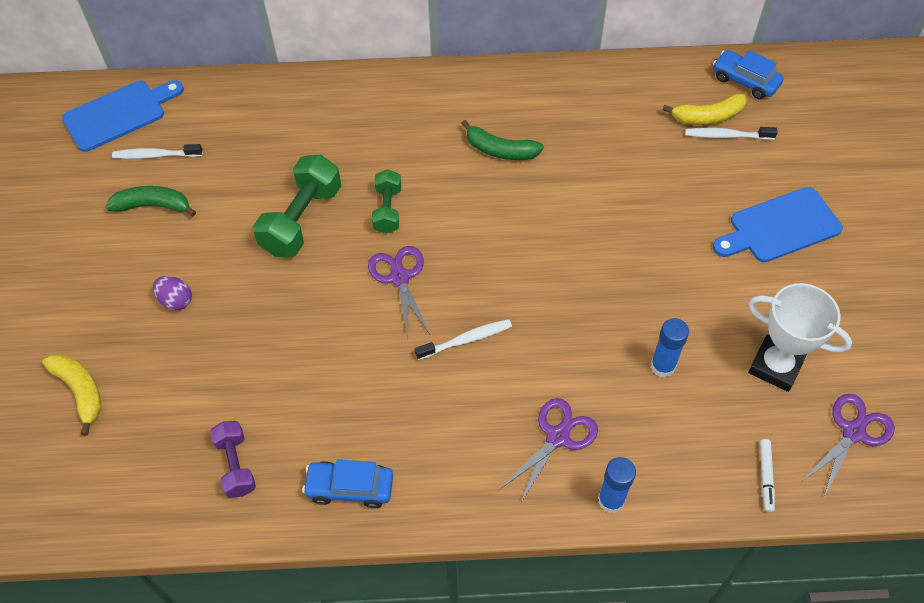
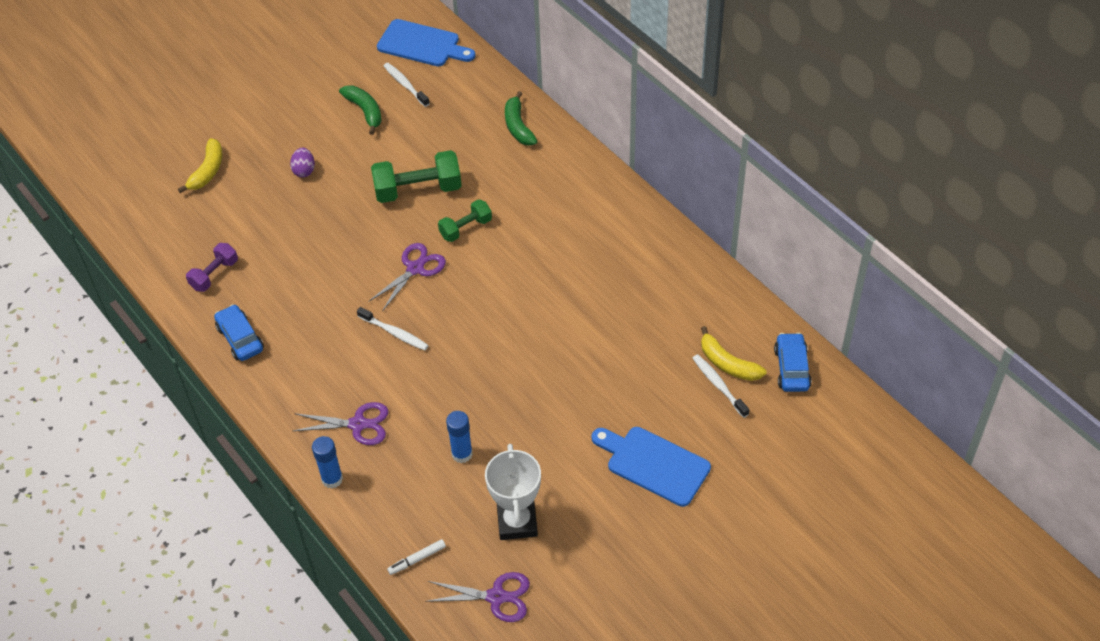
camera: 55 degrees right, 5 degrees down
(500, 150) = (575, 257): green banana -> green banana (518, 126)

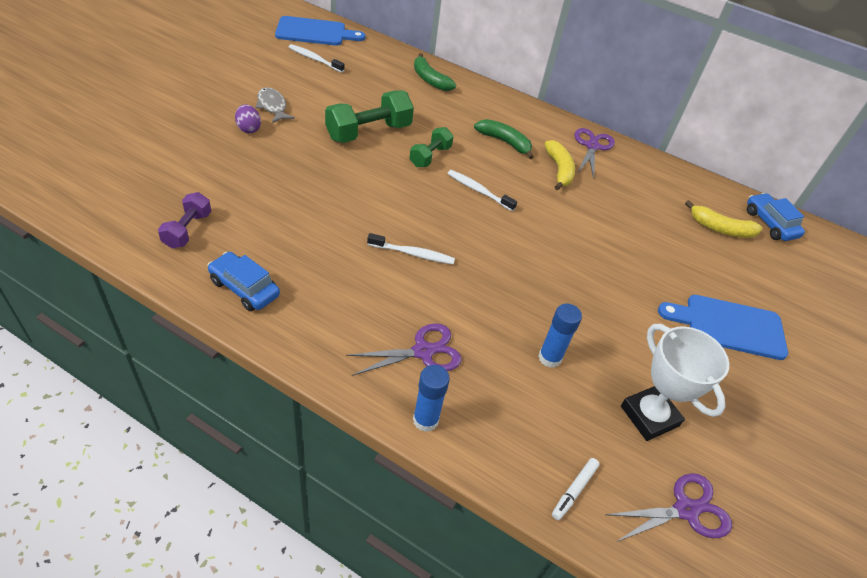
camera: 30 degrees left, 5 degrees down
(207, 171) = (143, 139): yellow banana -> yellow banana (559, 170)
(337, 145) = (272, 106): none -> grey fish
(365, 111) = (287, 80): green banana -> green banana (504, 142)
(415, 268) = (401, 194): purple scissors -> purple scissors (592, 146)
(718, 385) = (727, 247): white toothbrush -> white toothbrush (478, 191)

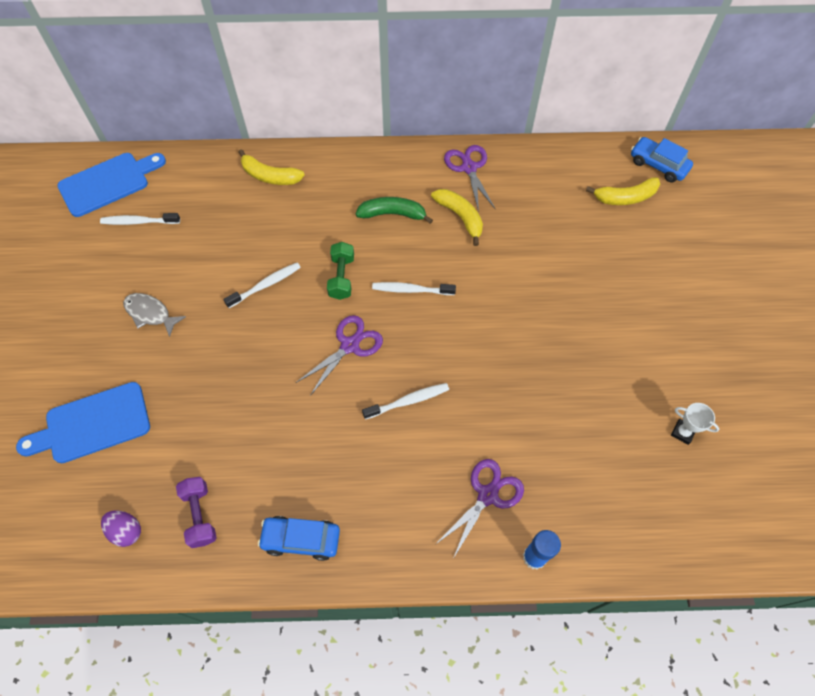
camera: 25 degrees left, 15 degrees up
(248, 129) = (152, 358): purple egg -> purple egg (126, 531)
(369, 132) = (266, 285): green dumbbell -> white toothbrush
(430, 79) = (270, 176): green banana -> yellow banana
(549, 358) = (582, 430): blue glue stick -> none
(574, 490) = (673, 538): white marker -> none
(649, 416) = (682, 432): white trophy -> white trophy, size x0.49
(685, 510) = (751, 497): purple scissors -> purple scissors (350, 345)
(729, 326) = (687, 301): blue cutting board -> blue cutting board (92, 424)

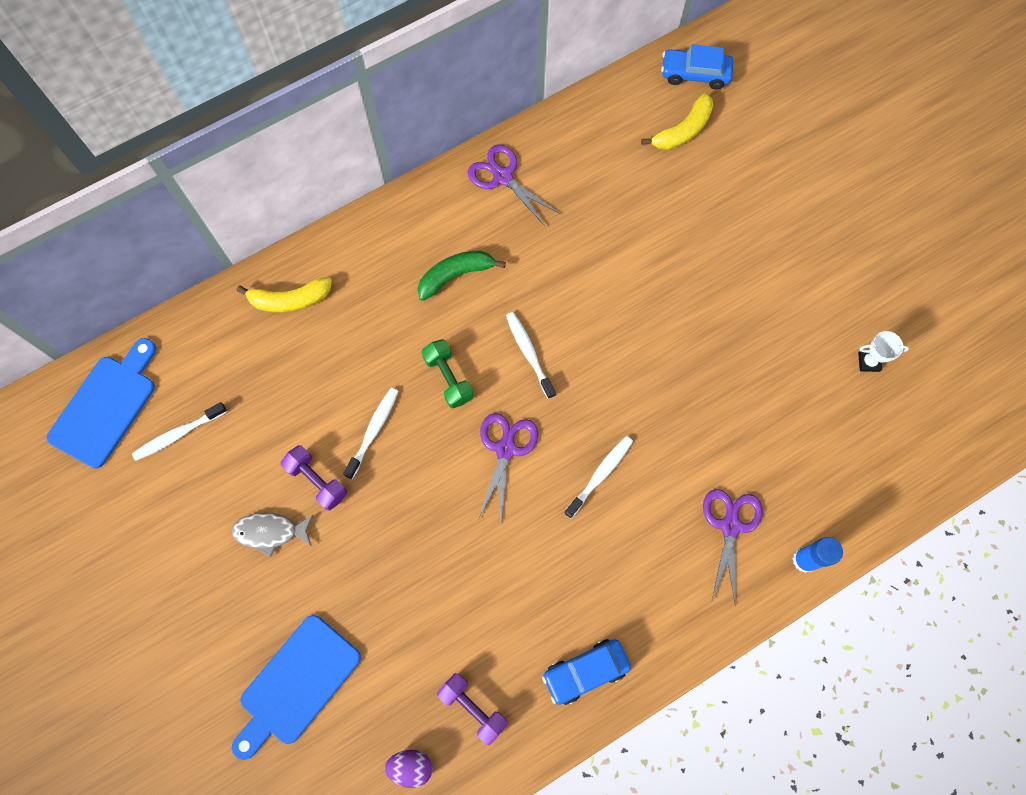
camera: 30 degrees left, 10 degrees up
(205, 297) = (317, 480): none -> purple dumbbell
(411, 290) = (529, 353): white toothbrush -> white toothbrush turned 90 degrees clockwise
(460, 217) = (529, 241): yellow banana -> none

